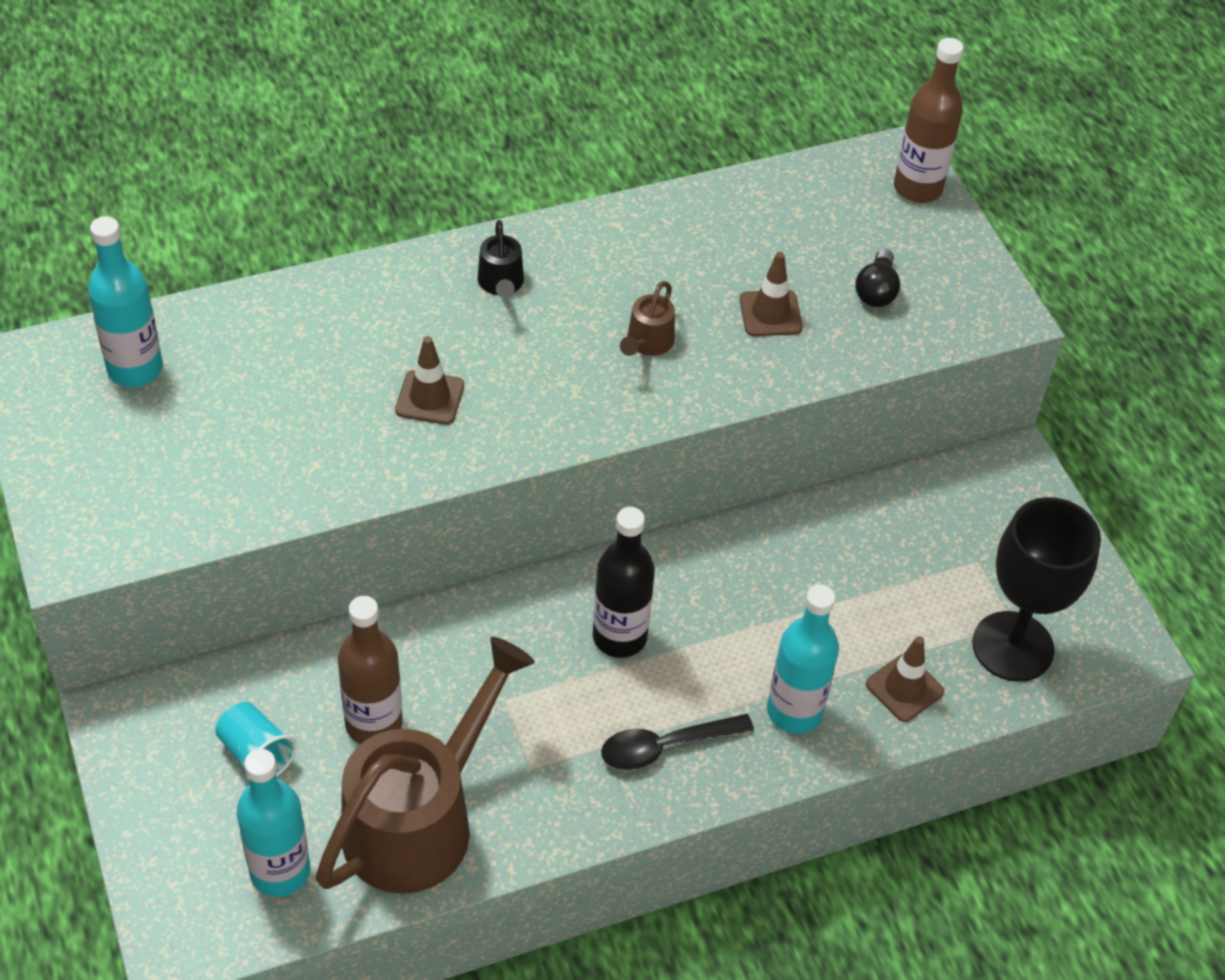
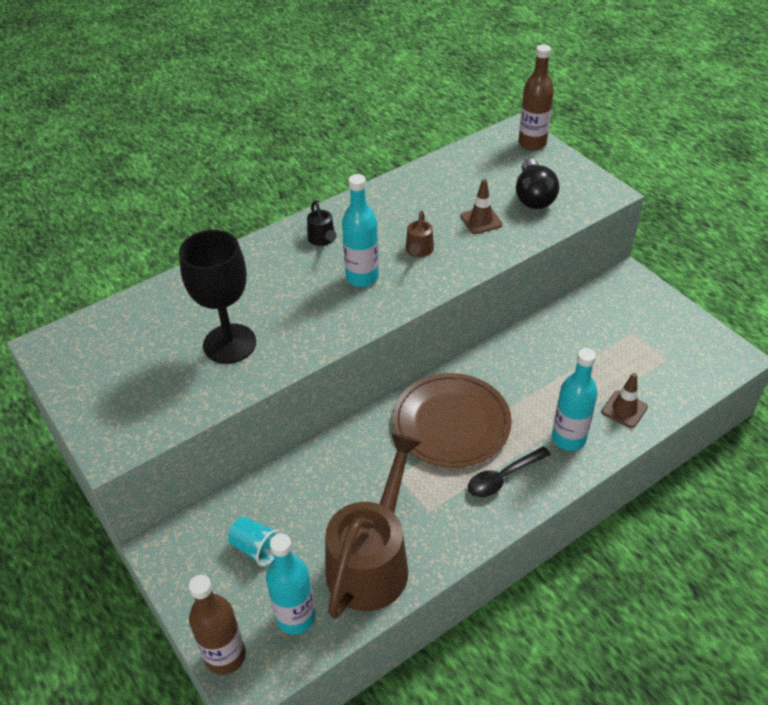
camera: 10 degrees left, 5 degrees down
(135, 369) = (118, 333): turquoise bottle -> turquoise bottle (362, 277)
(374, 724) = (323, 511): brown bottle -> brown bottle (225, 656)
(430, 398) = (304, 308): brown traffic cone -> none
(619, 637) = (451, 423): black bottle -> brown plate
(876, 291) = (533, 197): black light bulb -> black light bulb, size x1.65
(1012, 646) = (673, 372): black goblet -> black goblet (229, 344)

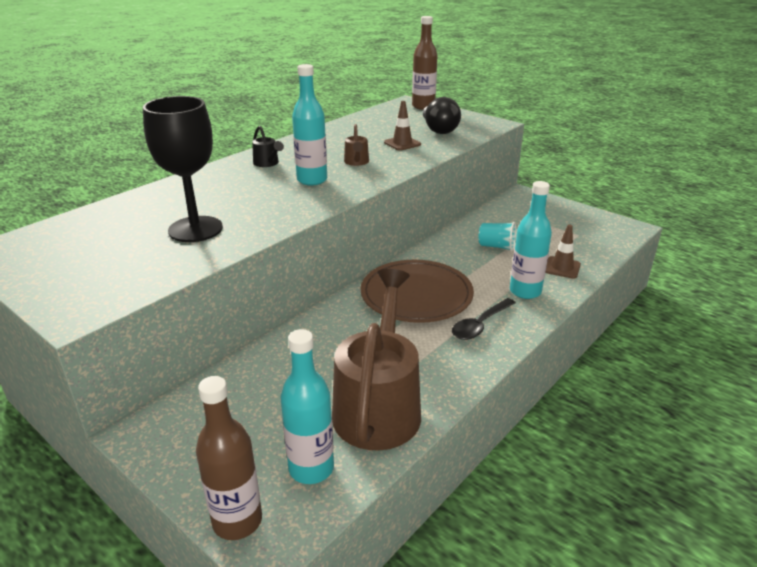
camera: 15 degrees left, 15 degrees down
(256, 548) = (251, 415): turquoise cup -> turquoise cup (496, 246)

